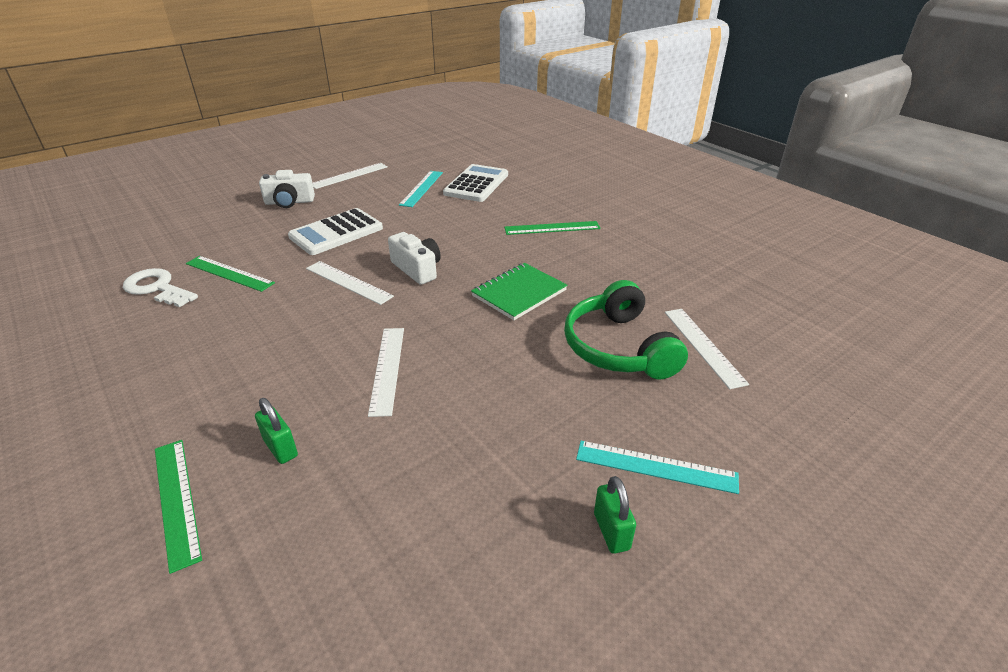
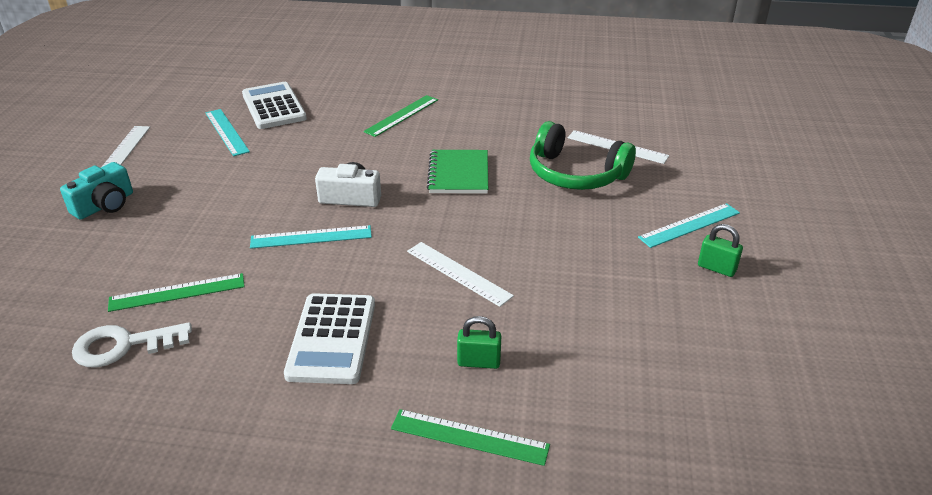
camera: 45 degrees left, 0 degrees up
(289, 202) = (105, 205): white camera -> turquoise camera
(336, 232) = (217, 207): white calculator -> white calculator (332, 339)
(348, 282) = (311, 237): white ruler -> turquoise ruler

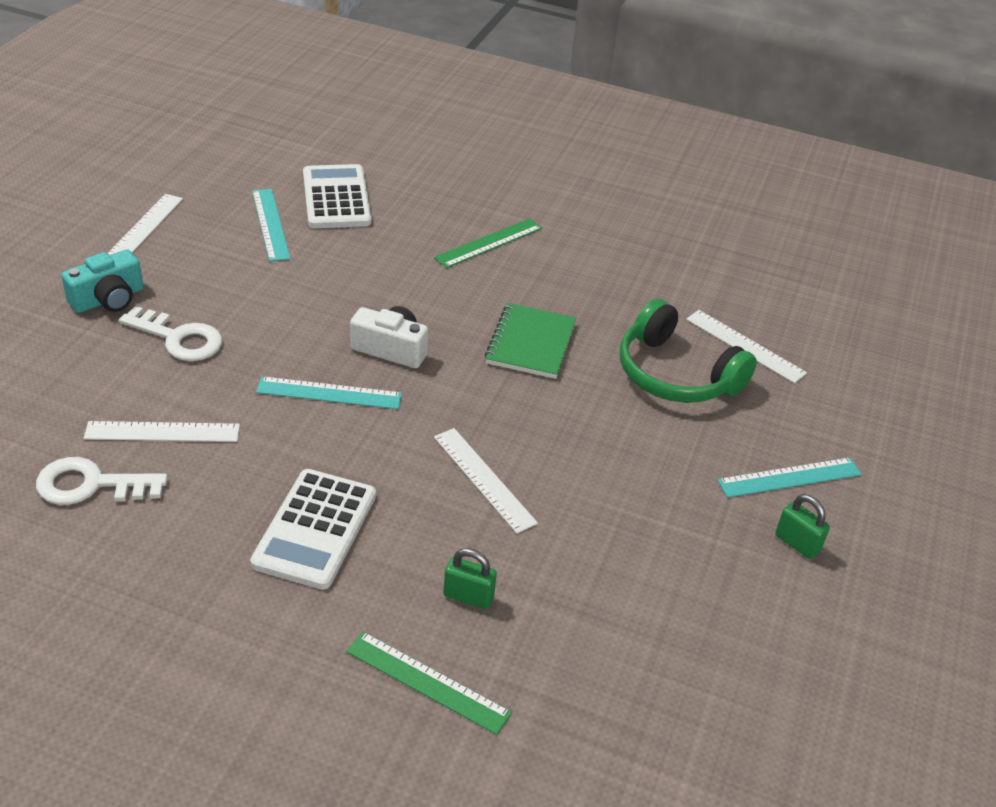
camera: 10 degrees right, 5 degrees up
(173, 222) = (179, 338): none -> white key
(177, 292) = (162, 432): green ruler -> white ruler

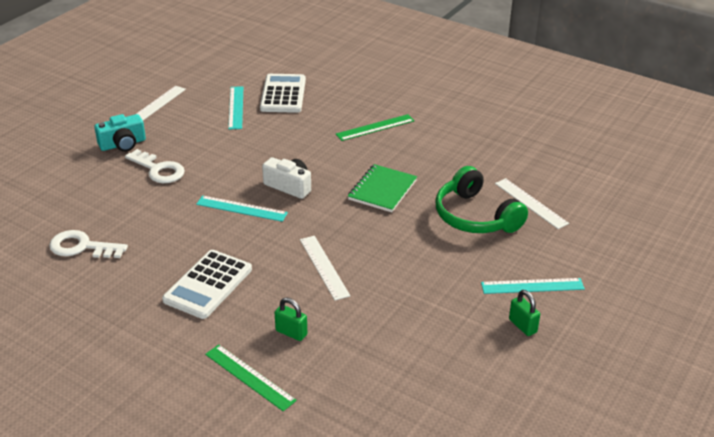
camera: 15 degrees right, 5 degrees down
(162, 432) = (132, 221): white ruler -> none

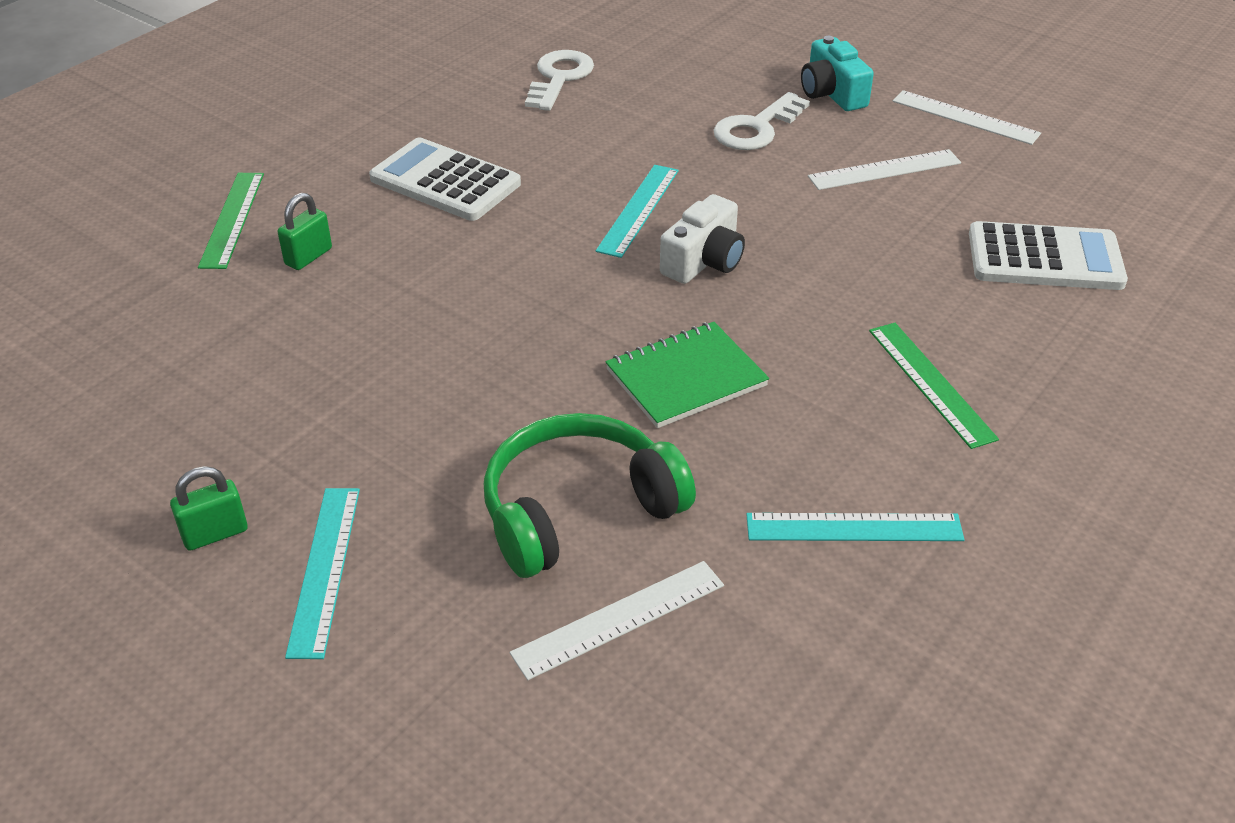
camera: 95 degrees right, 5 degrees up
(236, 107) = (977, 201): turquoise ruler -> turquoise ruler (854, 527)
(249, 377) = (232, 219): green ruler -> green ruler turned 45 degrees counterclockwise
(324, 267) = (458, 294): white ruler -> white ruler (884, 170)
(382, 190) = (686, 378): green notebook -> green notebook turned 60 degrees counterclockwise

